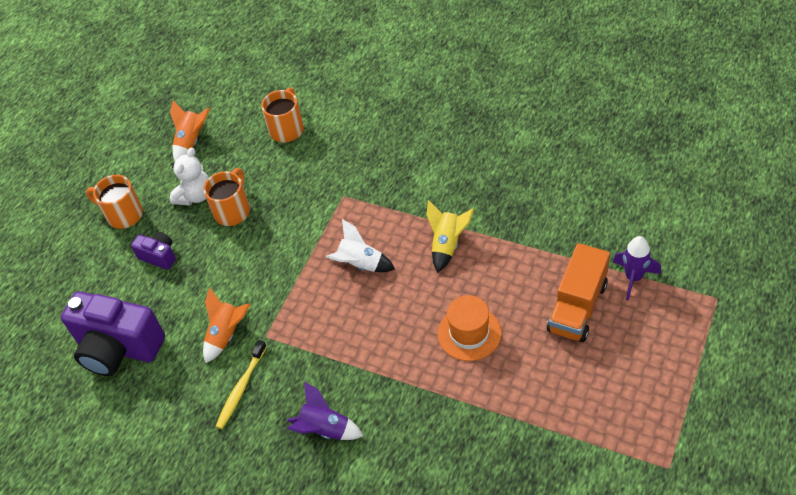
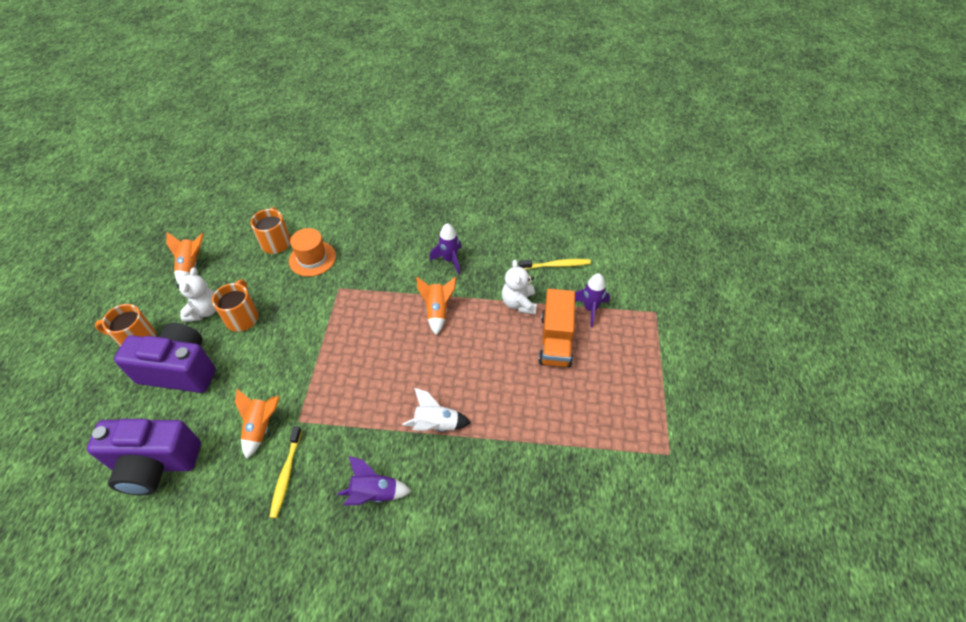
camera: 25 degrees left, 0 degrees up
(159, 256) = (180, 370): purple camera -> purple camera, size x2.10
(360, 264) = (368, 341): white rocket -> white rocket (436, 425)
(447, 245) = (437, 311): yellow rocket -> orange rocket
(469, 333) = (476, 379): orange hat -> orange hat (312, 258)
(479, 185) = (449, 260): none -> purple rocket
(547, 254) = (519, 303): none -> white teddy bear
(609, 215) = (556, 265): none -> yellow toothbrush

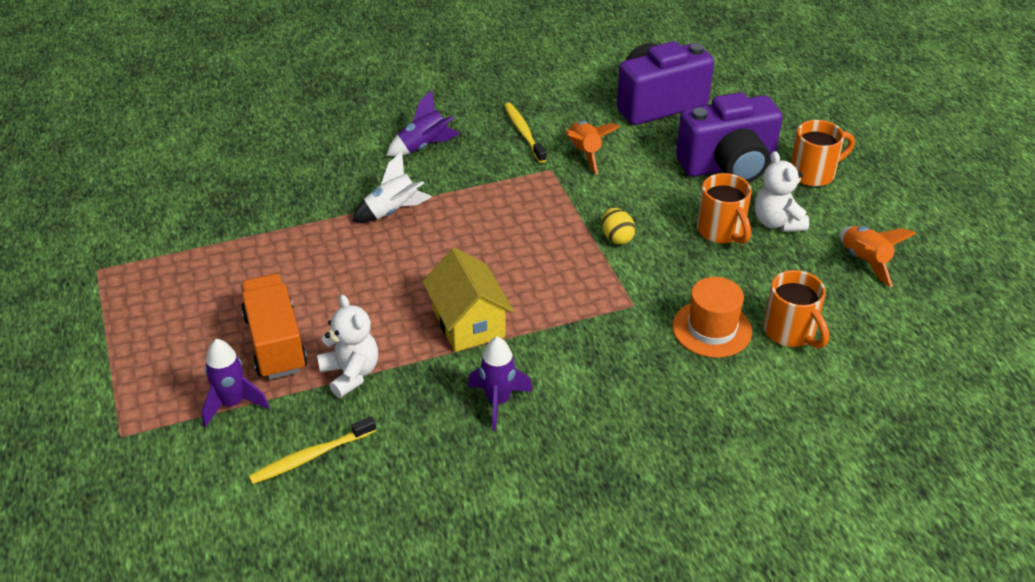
camera: 155 degrees right, 10 degrees down
(307, 338) = (617, 237): none -> yellow egg
(437, 311) = (468, 323): orange rocket -> yellow house

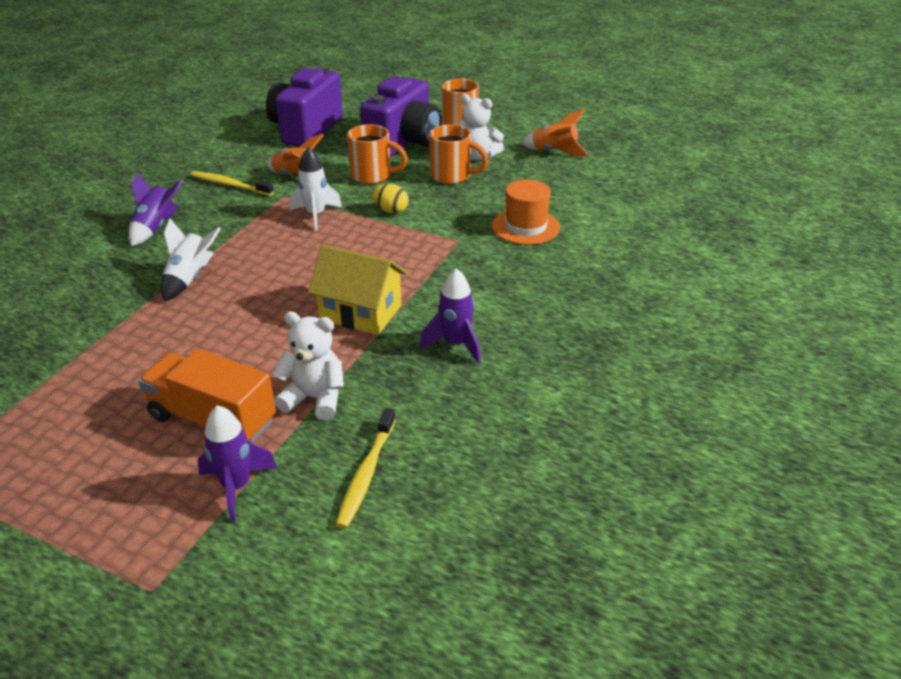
camera: 45 degrees left, 5 degrees down
(551, 205) = (316, 215): none -> white rocket
(790, 332) = (571, 204): orange mug -> orange mug (373, 176)

